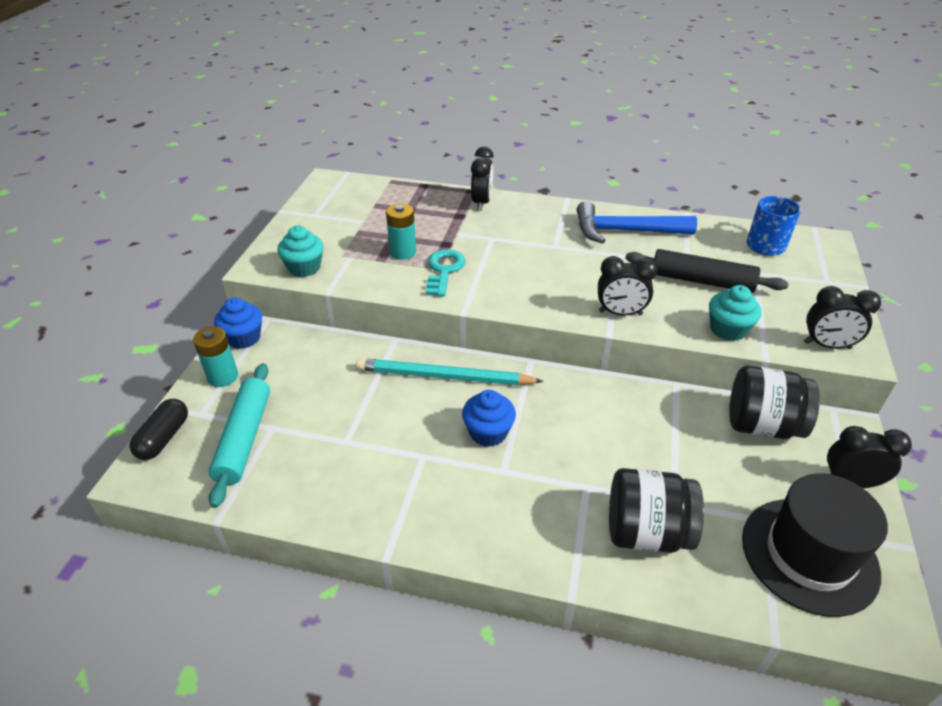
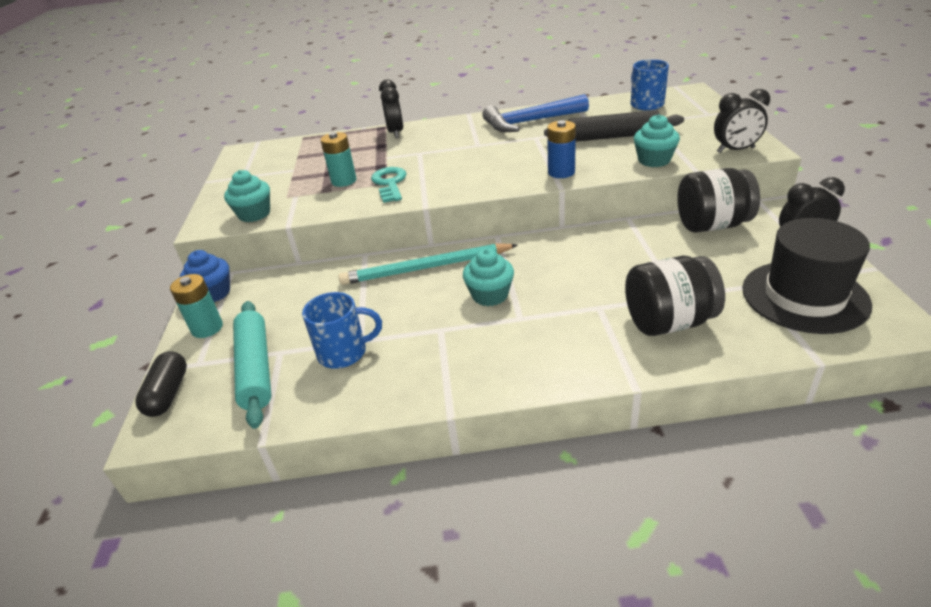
camera: 15 degrees left, 5 degrees down
(326, 450) = (344, 353): none -> blue mug
(488, 432) = (490, 295): blue cupcake -> turquoise cupcake
(620, 313) = (561, 172): black clock -> blue battery

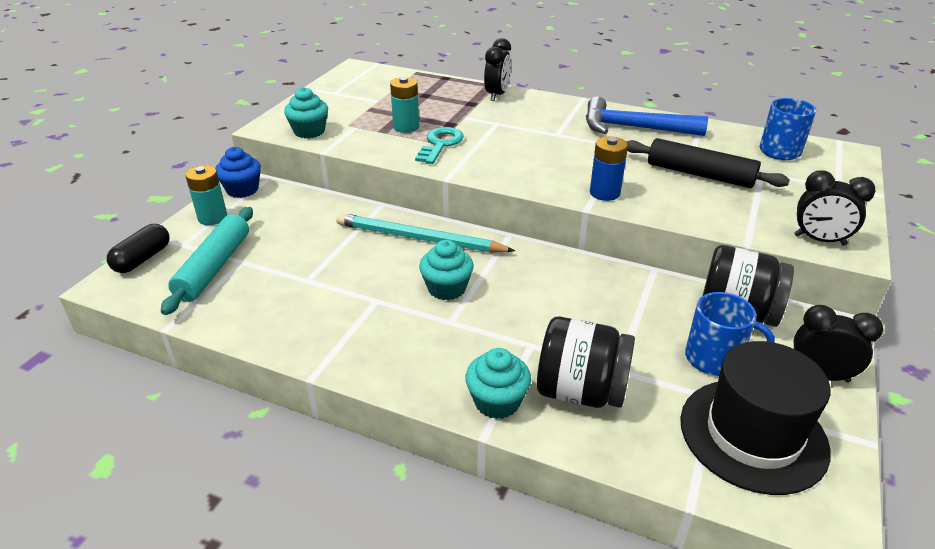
camera: 25 degrees right, 0 degrees up
(344, 353) = (285, 285): blue mug -> blue mug (714, 359)
(654, 160) = (714, 216): turquoise cupcake -> turquoise cupcake (497, 401)

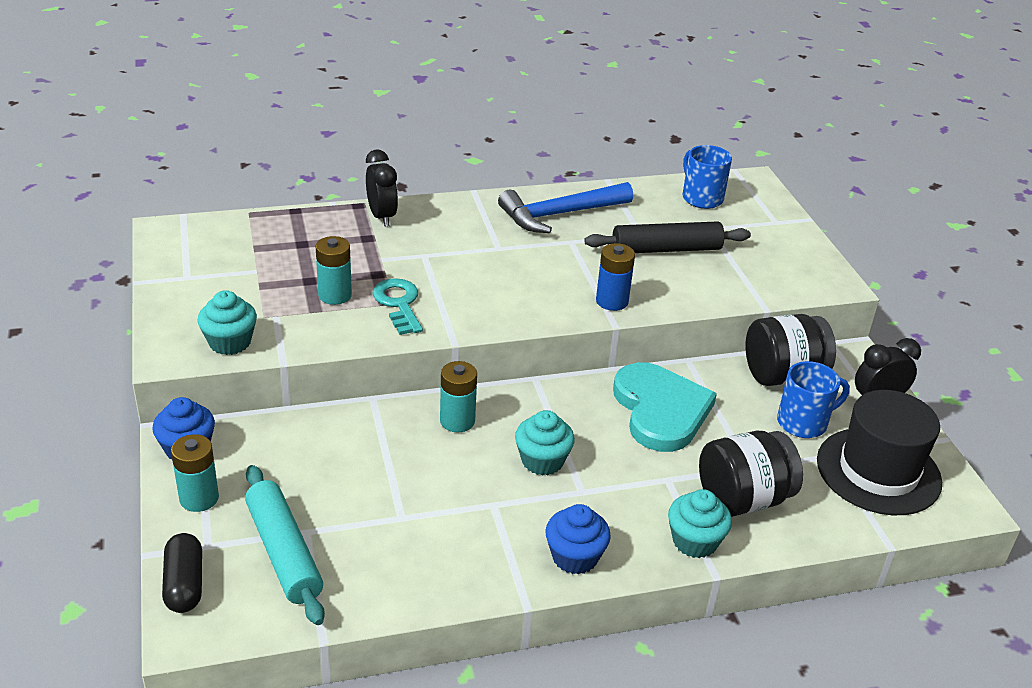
camera: 40 degrees left, 0 degrees up
(387, 363) = (575, 557): none -> blue cupcake
(419, 238) = (457, 421): turquoise pencil -> turquoise battery
(586, 294) = (660, 410): none -> turquoise heart
(819, 240) = (809, 283): black clock -> none

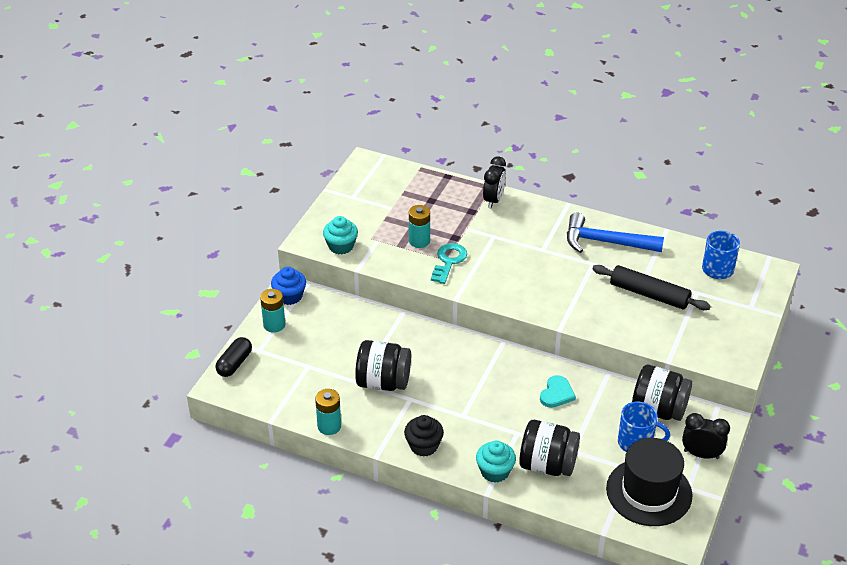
camera: 40 degrees right, 5 degrees up
(284, 552) = (289, 371): turquoise rolling pin -> none
(436, 500) = (383, 382): none -> black jar
(457, 421) = (435, 345): turquoise battery -> turquoise battery (329, 426)
(542, 461) = (459, 389): turquoise cupcake -> none
(575, 557) = (423, 446): blue cupcake -> black cupcake
(612, 301) = (574, 313): blue battery -> none
(660, 410) = (557, 393): turquoise heart -> turquoise heart, size x0.51

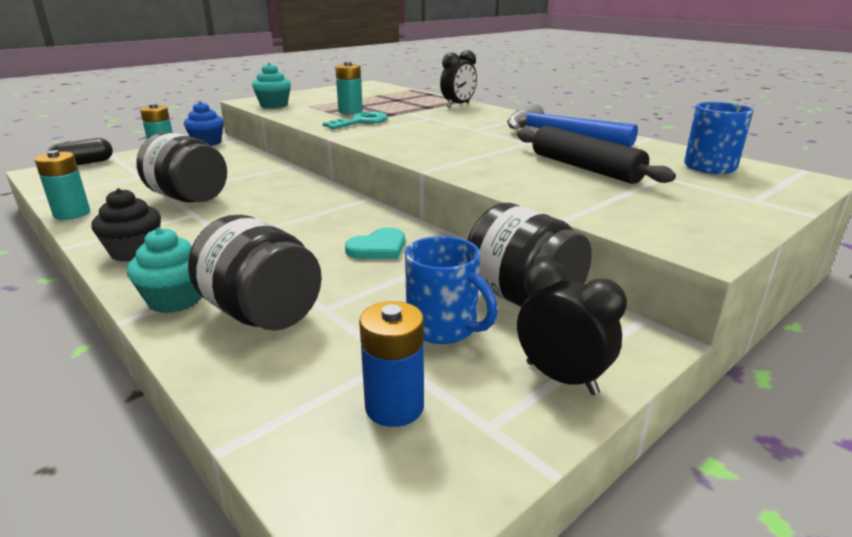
camera: 25 degrees right, 15 degrees down
(649, 492) = (394, 407): black hat -> blue battery

